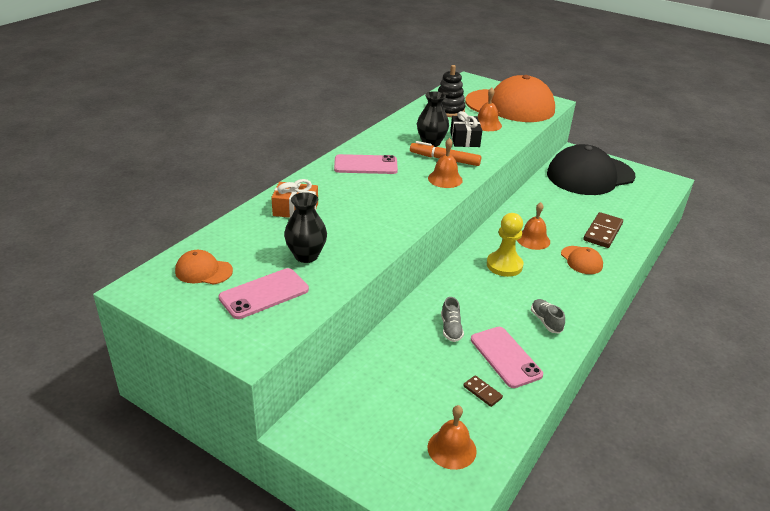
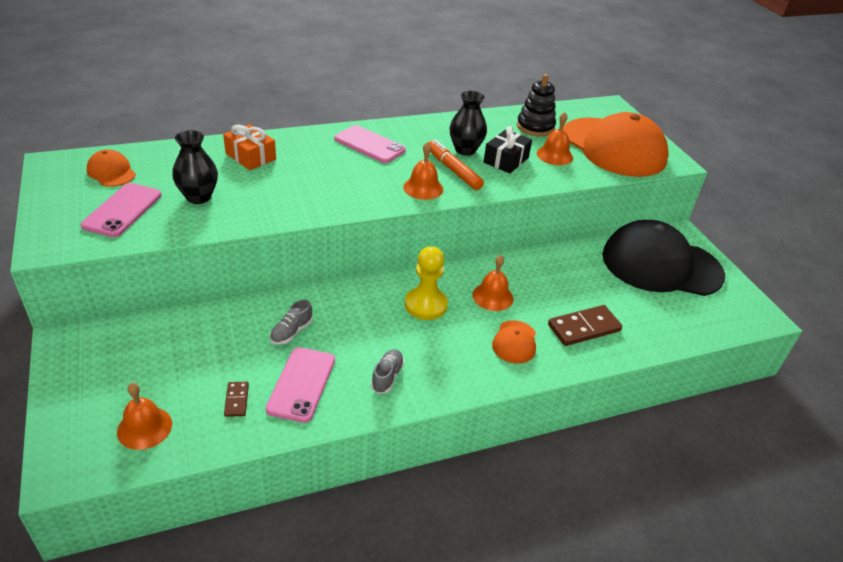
camera: 35 degrees right, 5 degrees up
(264, 294) = (122, 210): pink phone -> pink phone turned 75 degrees counterclockwise

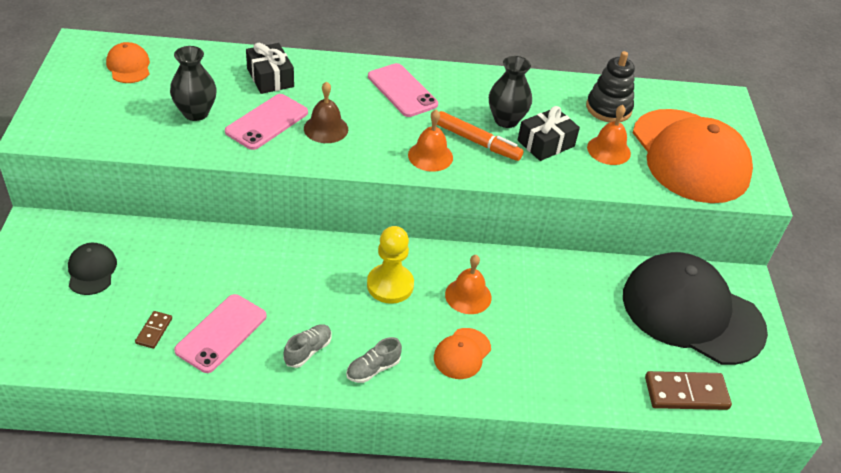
camera: 20 degrees right, 5 degrees up
(122, 210) = (119, 111): pink phone -> pink phone (267, 122)
(144, 427) = (62, 332): orange bell -> none
(146, 364) = (92, 270): none -> black cap
(250, 156) = (270, 78): orange gift -> black gift
(291, 332) = (239, 276): grey shoe -> grey shoe (373, 369)
(323, 185) = (326, 128): none -> brown bell
(453, 170) = (477, 142): orange marker -> orange marker turned 135 degrees clockwise
(584, 328) = (550, 360): brown domino -> brown domino (686, 393)

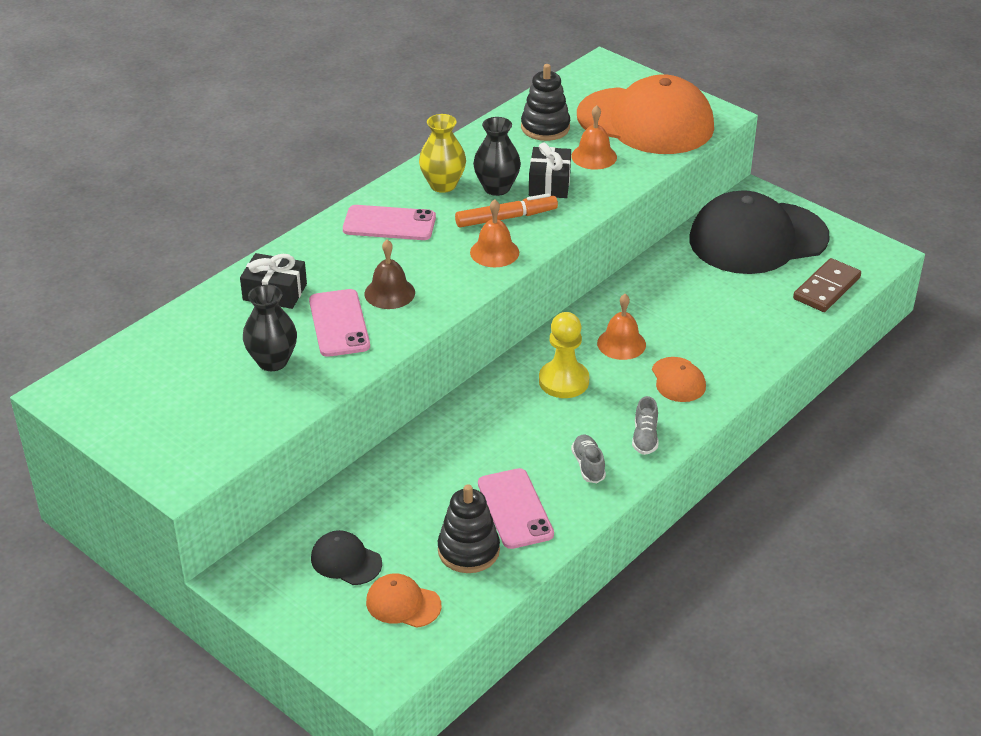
camera: 45 degrees left, 5 degrees down
(129, 66) = (142, 375): orange cap -> orange cap (403, 603)
(154, 331) = (468, 550): brown domino -> black stacking toy
(476, 93) = (443, 185): none -> yellow vase

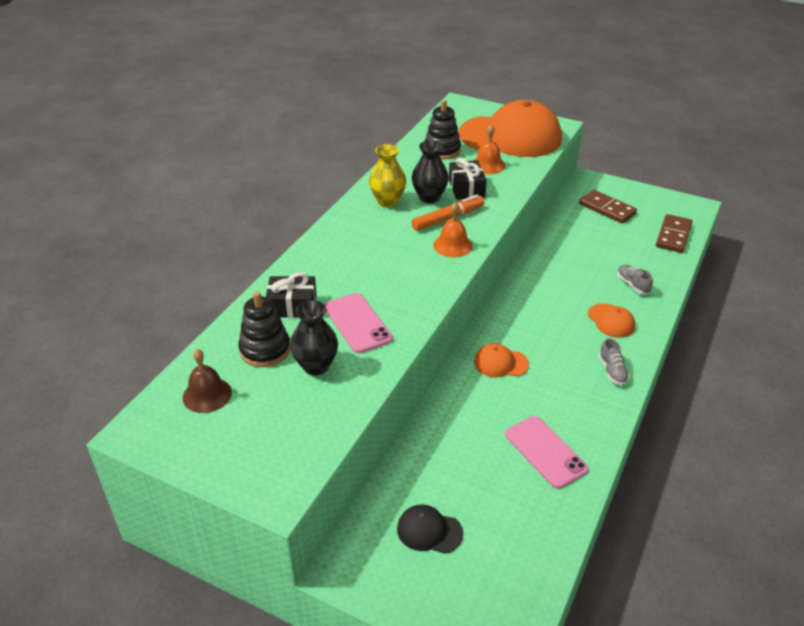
camera: 15 degrees left, 0 degrees up
(389, 224) = (360, 236): pink phone -> none
(389, 293) = (387, 291): brown bell -> brown bell (207, 395)
(403, 603) = (496, 561): orange cap -> orange cap (500, 363)
(468, 550) = (527, 498): black stacking toy -> black stacking toy (265, 350)
(563, 381) = (528, 337): yellow pawn -> none
(588, 465) = (582, 402): grey shoe -> grey shoe (632, 285)
(621, 343) = (555, 300): orange bell -> none
(757, 238) = (607, 209): black cap -> brown domino

